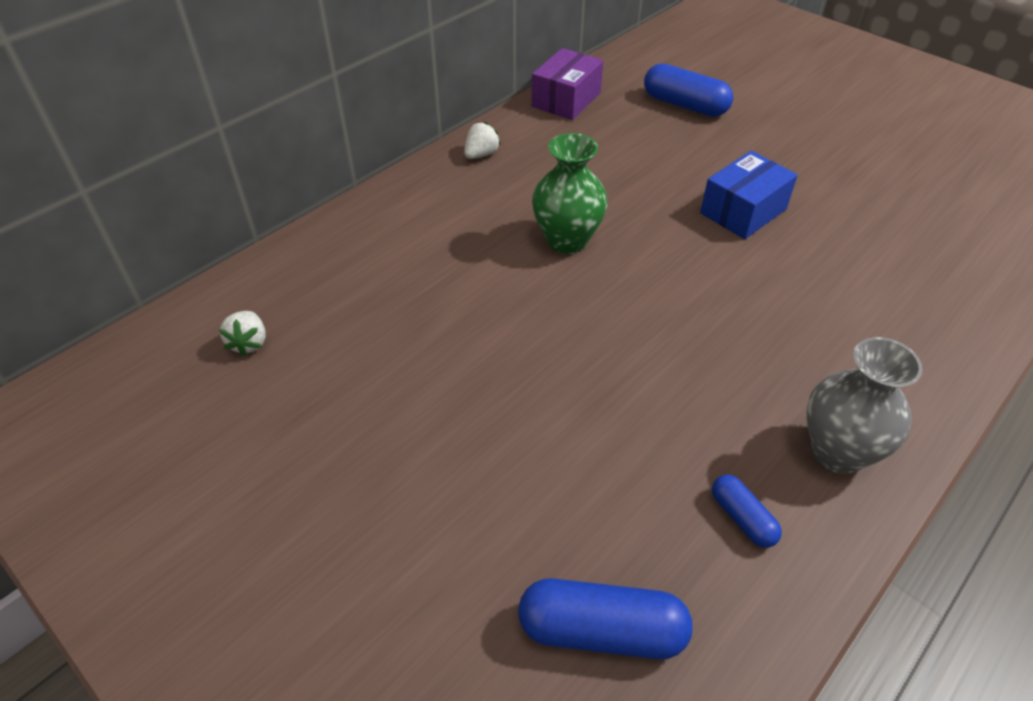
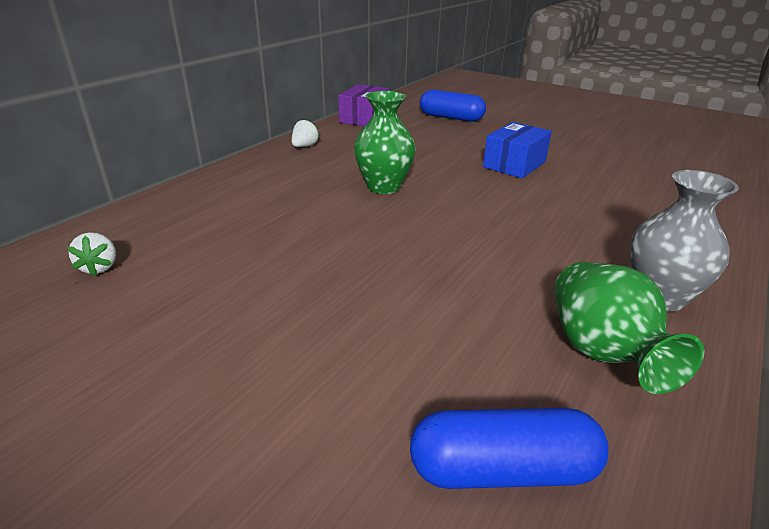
camera: 10 degrees left, 15 degrees down
(742, 518) = (602, 353): blue capsule -> green vase

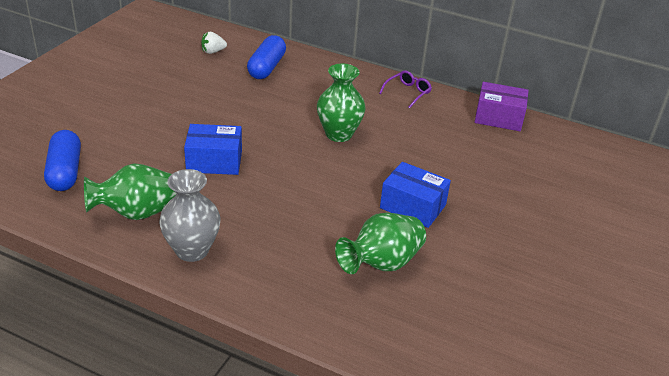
camera: 80 degrees right, 5 degrees up
(304, 146) = (408, 92): white strawberry -> purple glasses
(447, 274) = (214, 161): none -> blue box
(451, 118) = (535, 172): blue capsule -> blue capsule (266, 67)
(610, 185) = (381, 263): none -> green vase

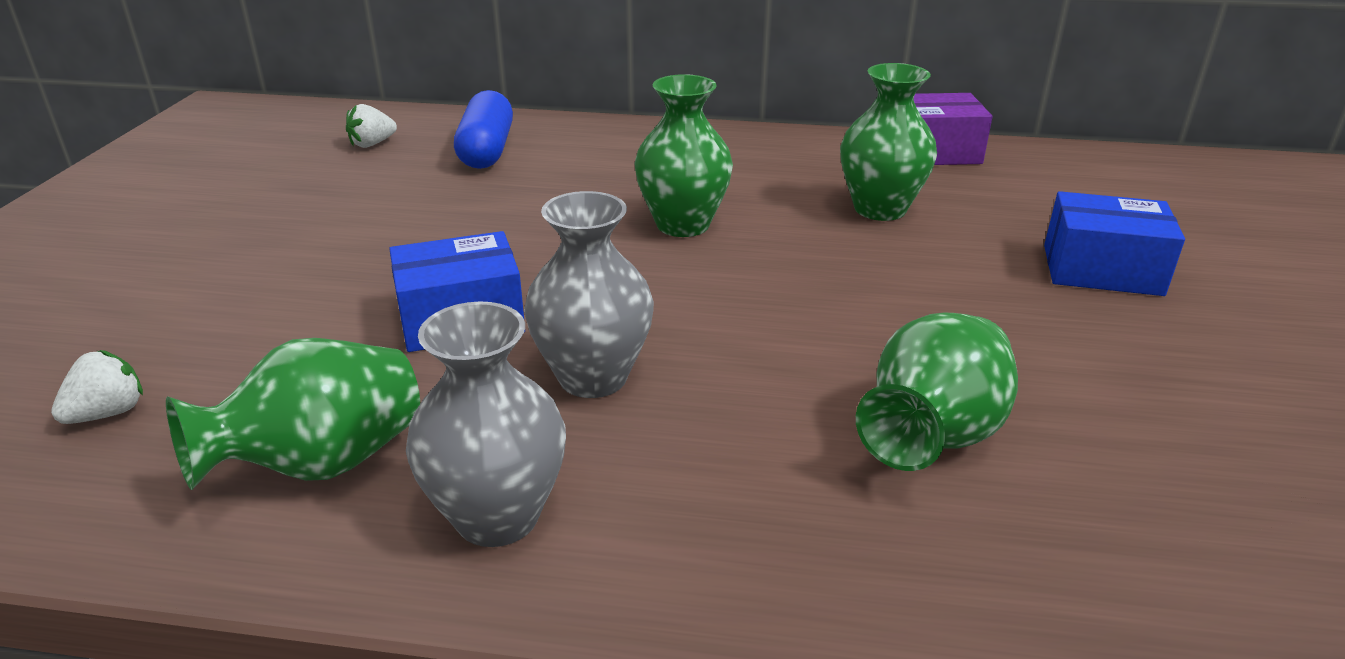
camera: 15 degrees left, 5 degrees down
(65, 171) = (108, 413): blue capsule -> white strawberry
(256, 202) = (593, 377): none -> grey vase
(408, 92) = (758, 144): purple glasses -> none
(412, 206) = (906, 314): blue box -> blue box (1102, 270)
(443, 147) = (880, 209): none -> green vase

